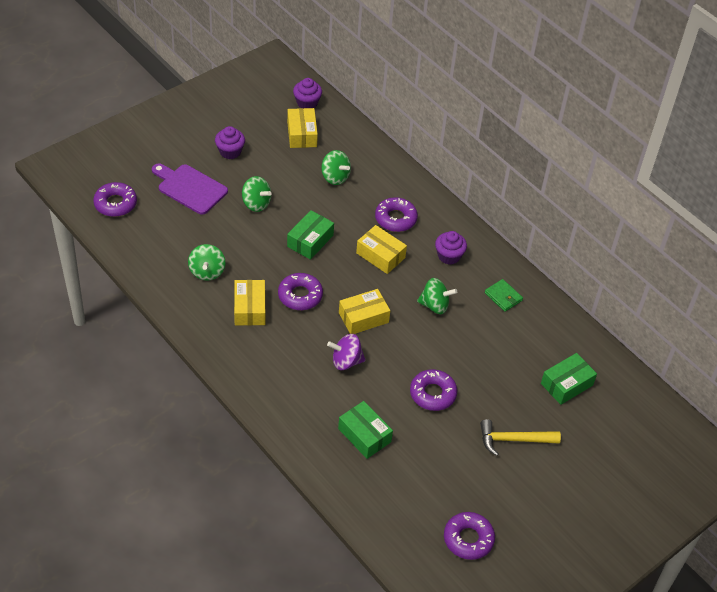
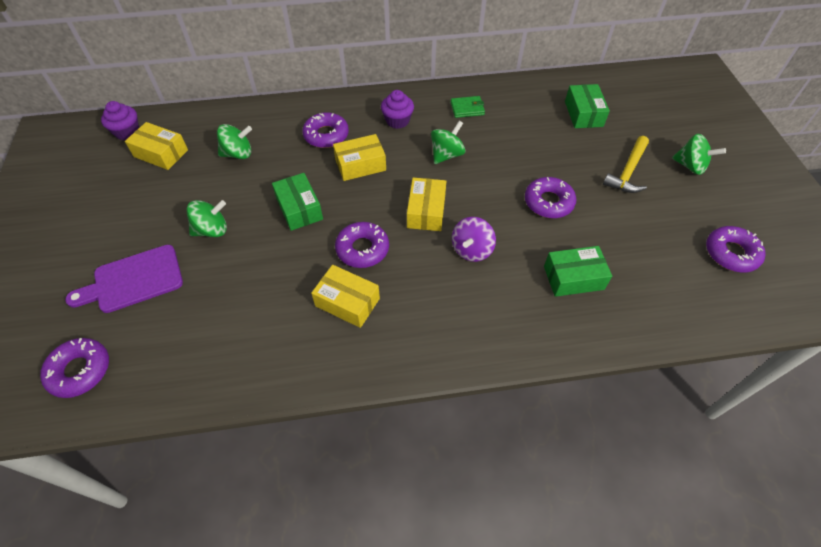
camera: 55 degrees left, 5 degrees up
(207, 271) = (265, 319): green spinning top -> green spinning top (690, 166)
(230, 151) = (121, 220): purple cupcake -> none

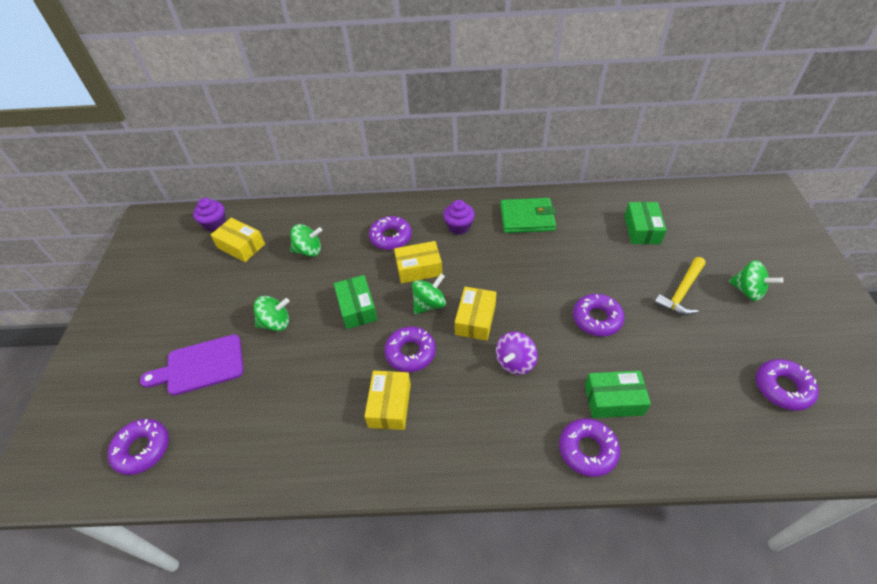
camera: 10 degrees right, 5 degrees down
(347, 302) = (389, 405): yellow box -> yellow box turned 60 degrees clockwise
(446, 155) = (502, 263): green spinning top -> green spinning top (429, 304)
(467, 108) = (527, 218): green wallet -> green wallet, size x1.74
(553, 327) = (587, 450): none -> purple donut

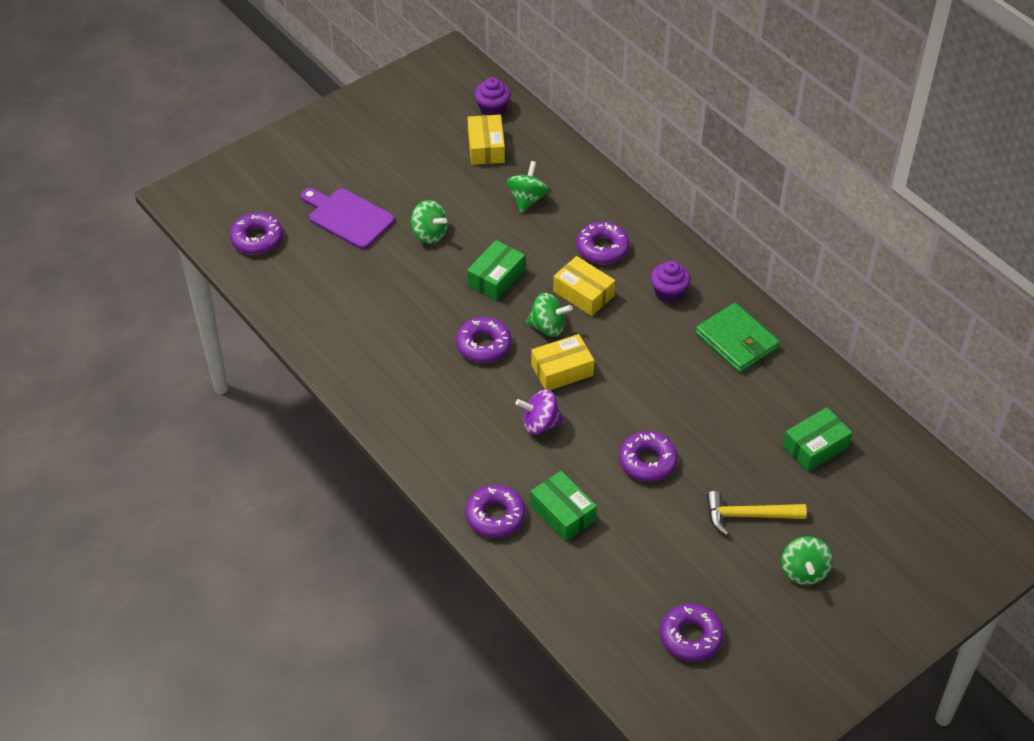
camera: 50 degrees right, 0 degrees up
(309, 250) = (527, 199): green spinning top -> green spinning top turned 120 degrees counterclockwise
(389, 405) = (421, 362): yellow box -> none

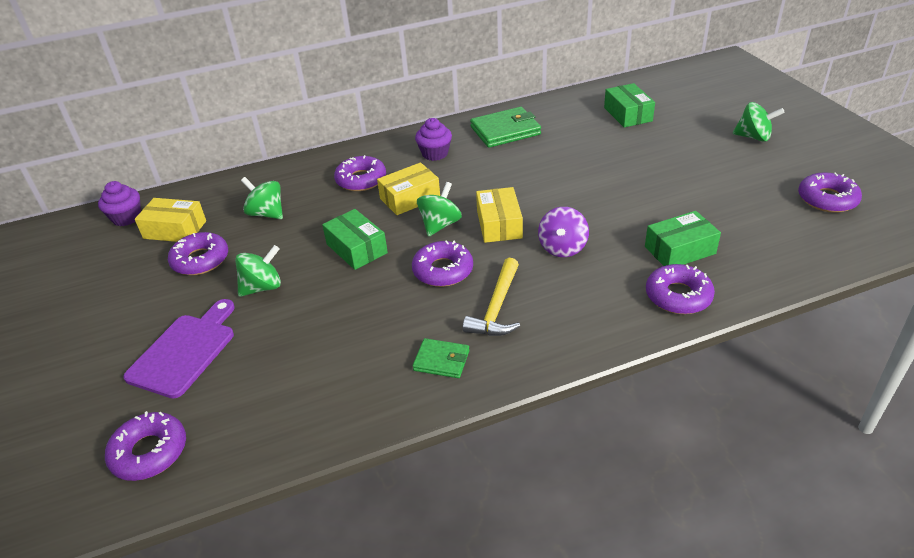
camera: 70 degrees left, 10 degrees down
(348, 217) = (185, 351): purple cutting board -> purple cutting board turned 150 degrees clockwise
(377, 370) = (441, 360): none -> green wallet
(647, 461) = (625, 192): purple donut -> purple donut (200, 260)
(748, 516) = (694, 153): yellow hammer -> yellow hammer (497, 308)

